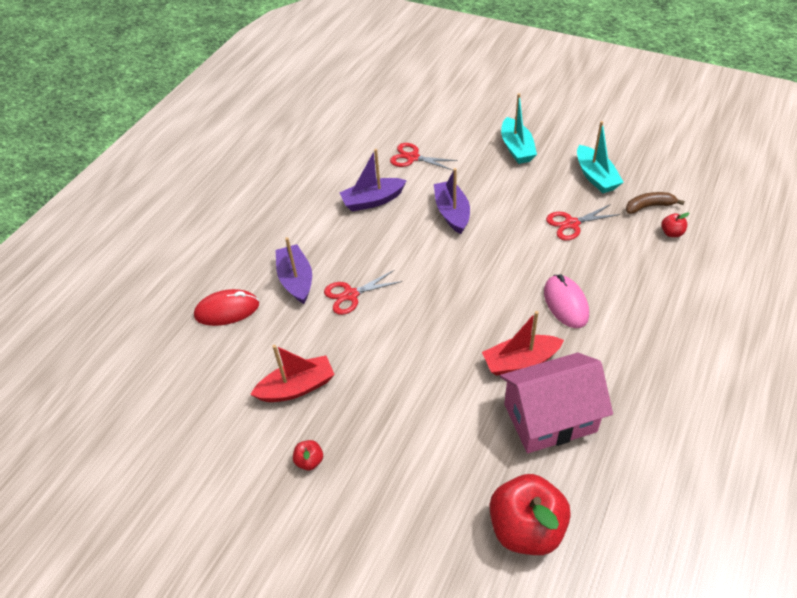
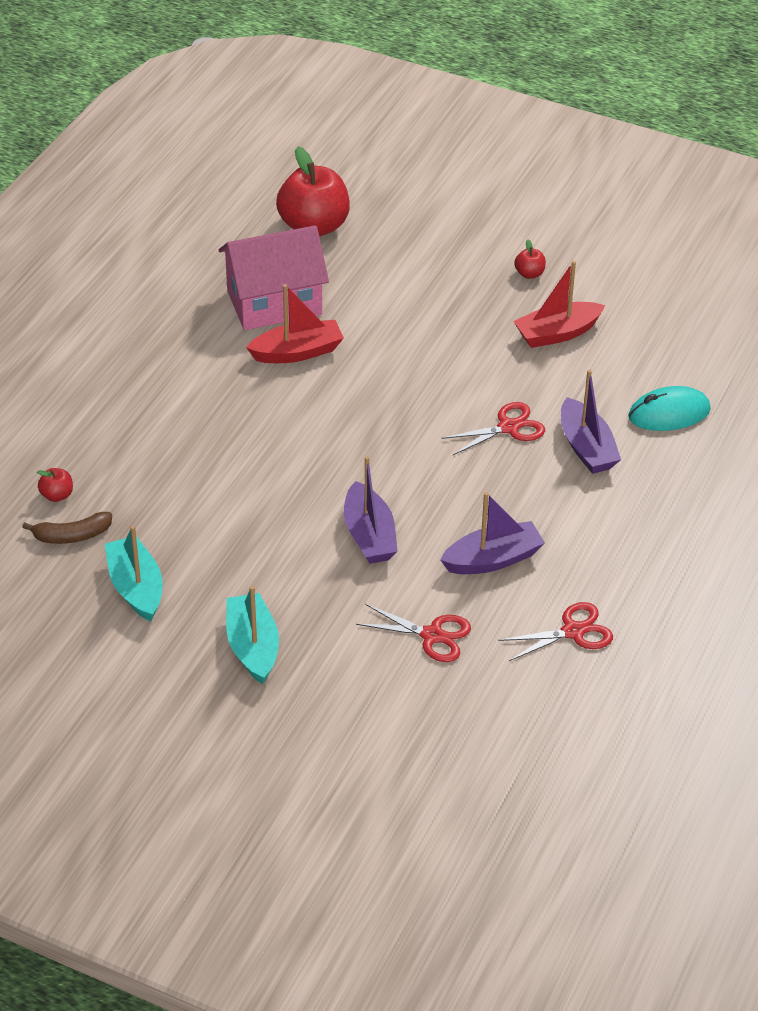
camera: 175 degrees right, 5 degrees down
(227, 310) = (669, 413): red mouse -> turquoise mouse
(565, 303) = (229, 410): pink mouse -> none
(571, 224) = (194, 513): red scissors -> red scissors (573, 631)

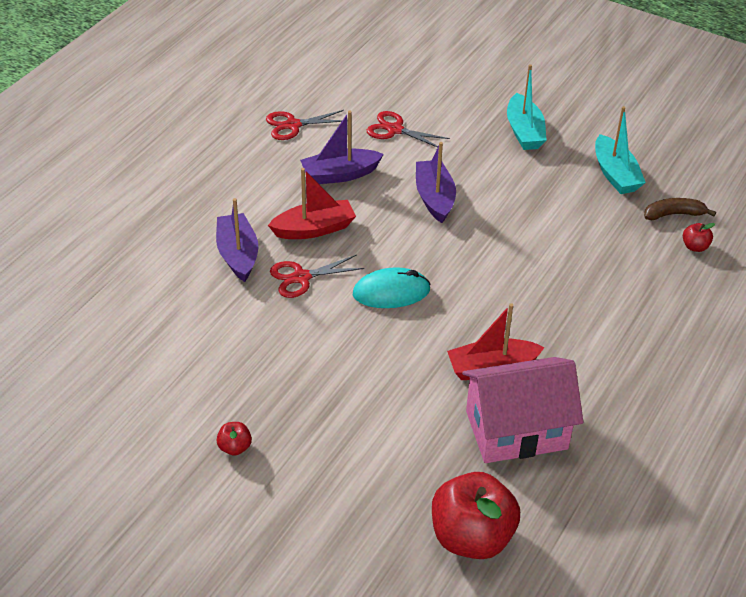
camera: 175 degrees left, 0 degrees up
(557, 333) = (227, 370): red boat -> red boat (314, 229)
(669, 413) = (152, 280): turquoise mouse -> turquoise mouse (391, 292)

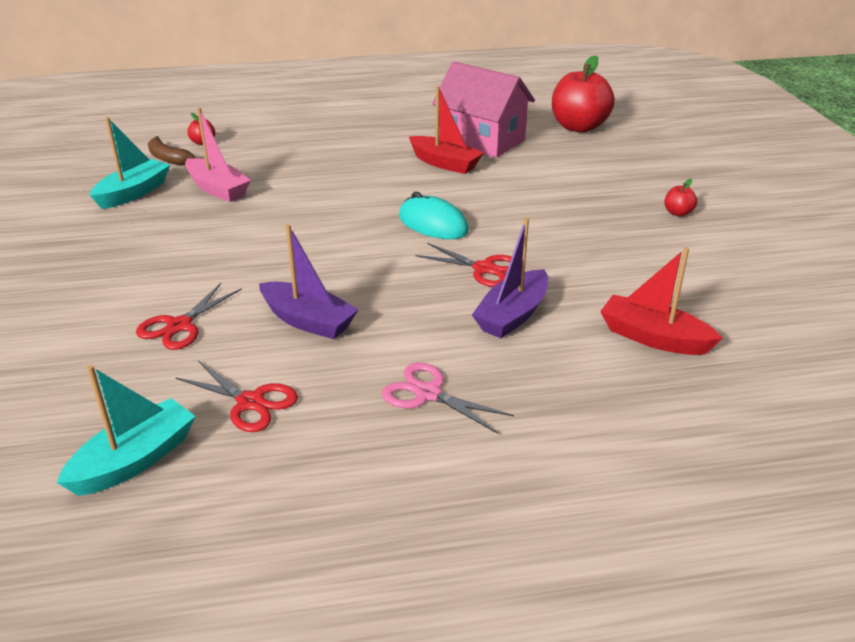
camera: 130 degrees left, 10 degrees down
(219, 181) = (428, 394): none -> pink scissors
(314, 229) = (413, 294): red boat -> red boat (653, 338)
(395, 130) = (179, 326): red scissors -> red scissors turned 45 degrees clockwise
(434, 198) = (278, 255): purple boat -> none
(524, 131) = (102, 253): turquoise boat -> turquoise boat (135, 460)
(578, 215) = (217, 189): none -> pink boat

